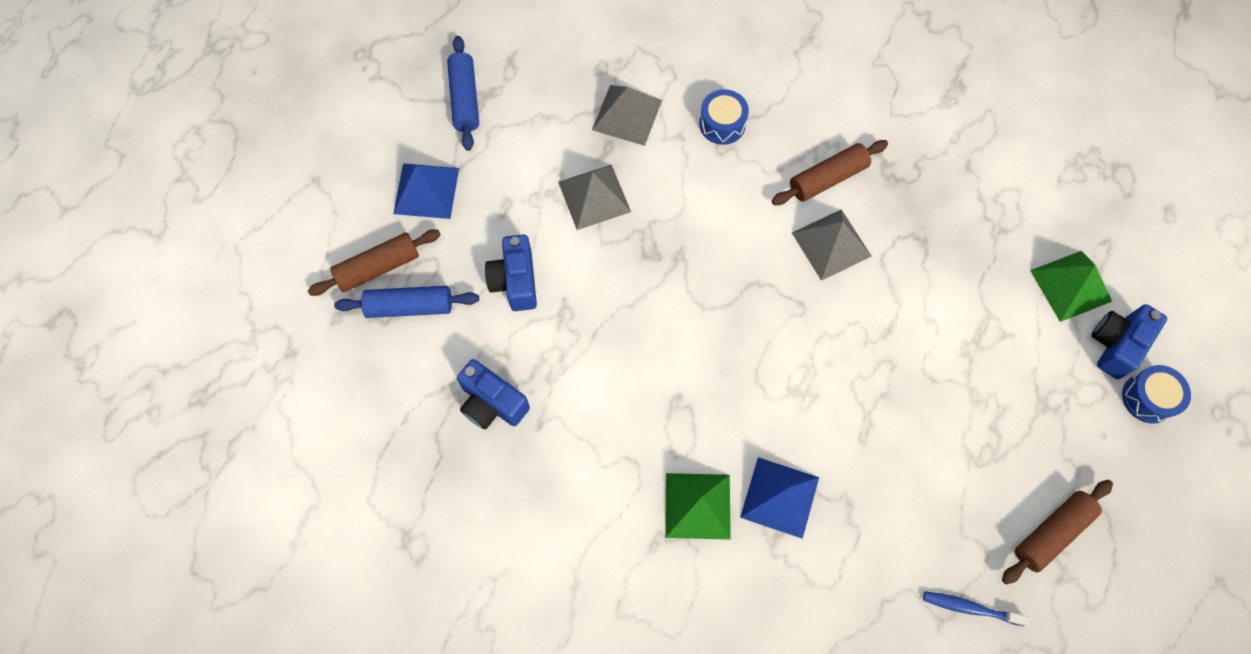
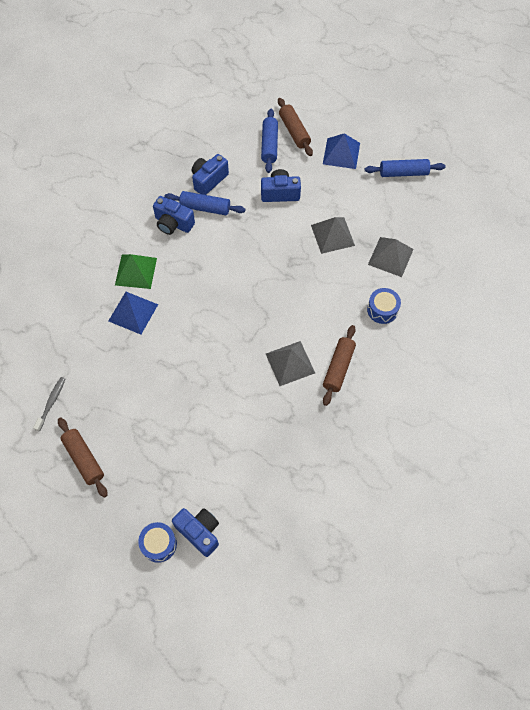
camera: 95 degrees right, 5 degrees down
(553, 402) = (205, 208): none -> blue rolling pin
(591, 454) = (173, 223): none -> blue camera
(827, 178) = (338, 368): brown rolling pin -> brown rolling pin turned 45 degrees clockwise
(970, 608) = (51, 403): blue toothbrush -> grey toothbrush
(1070, 285) = (246, 512): green pyramid -> none

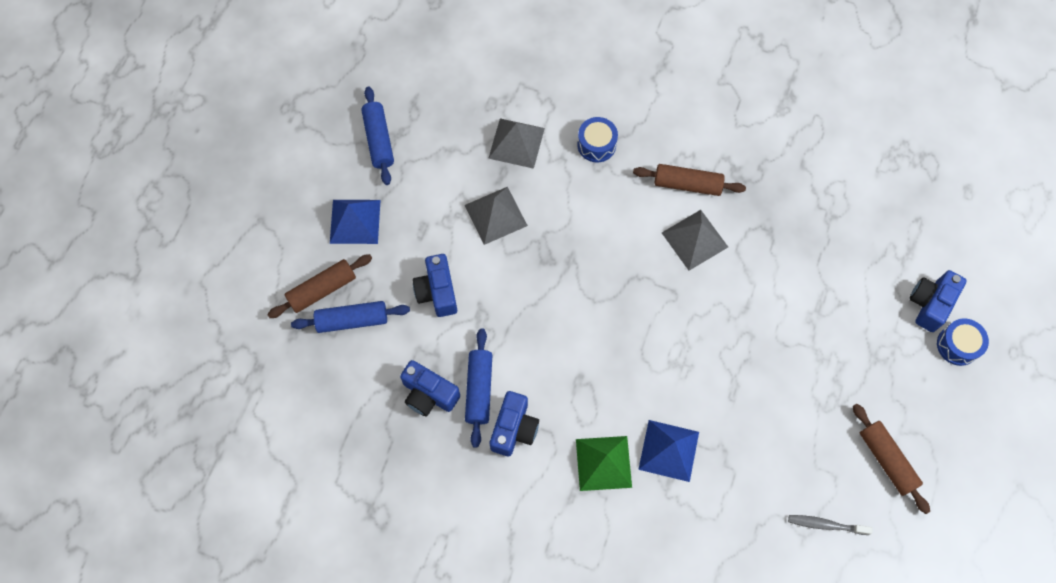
camera: 100 degrees left, 5 degrees up
(84, 459) = (886, 460): brown rolling pin -> brown rolling pin turned 75 degrees counterclockwise

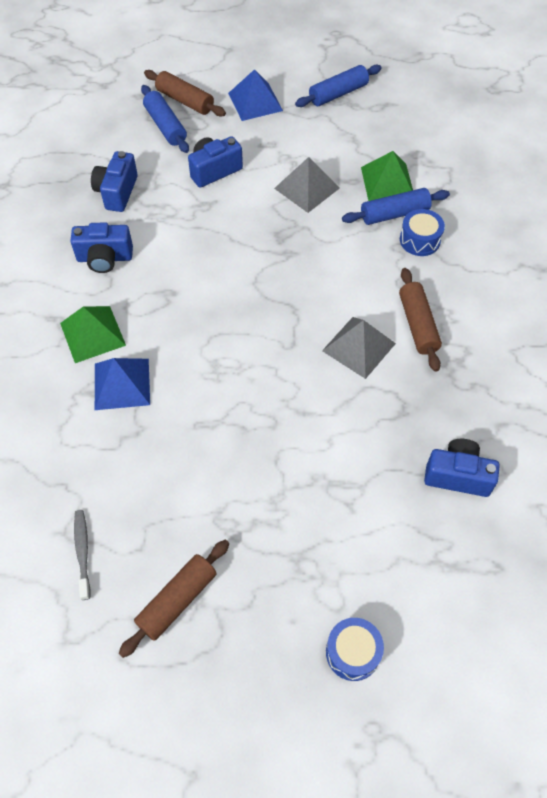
camera: 70 degrees right, 10 degrees down
(479, 389) = (133, 224): blue rolling pin -> blue rolling pin (394, 214)
(516, 143) = (387, 182): grey pyramid -> green pyramid
(929, 304) = (393, 606): blue camera -> blue camera (457, 475)

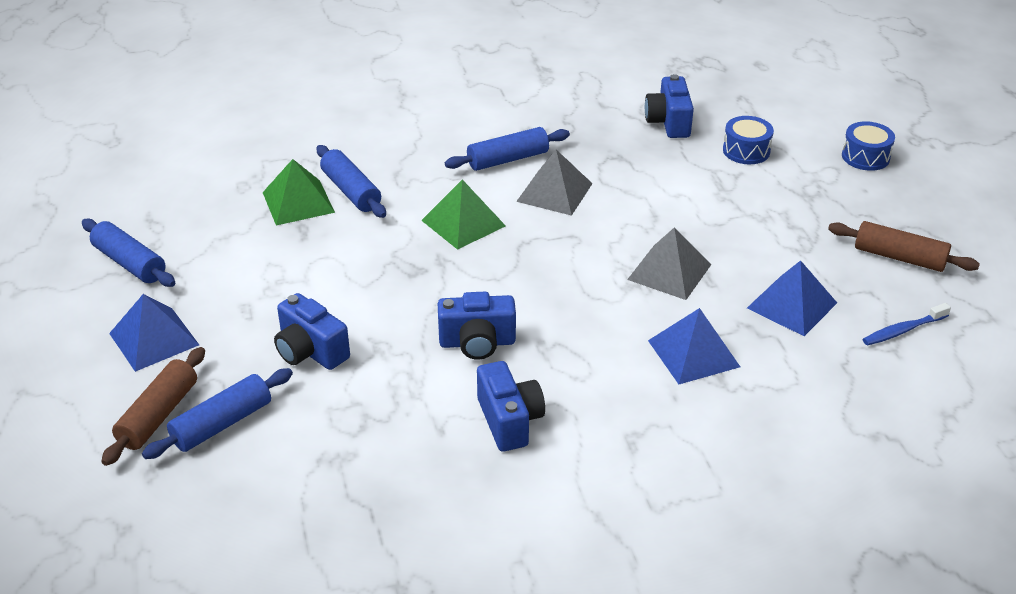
camera: 105 degrees left, 20 degrees down
(82, 552) = (903, 330): grey toothbrush -> blue toothbrush
(93, 334) = (637, 398): green pyramid -> green pyramid (463, 223)
(117, 192) = (379, 442): blue camera -> blue camera (477, 343)
(148, 476) = (792, 305): none -> blue pyramid
(307, 188) = (324, 263): grey pyramid -> grey pyramid (669, 272)
(418, 324) = (508, 159): brown rolling pin -> blue rolling pin
(419, 240) = (387, 170): blue drum -> blue drum (746, 151)

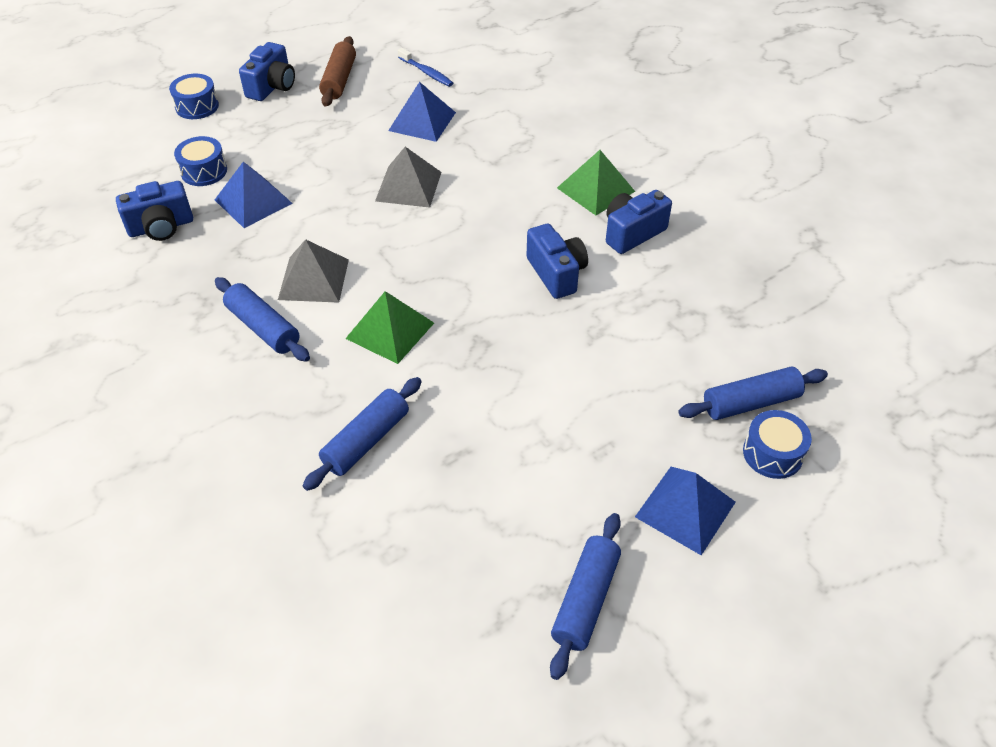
camera: 110 degrees left, 10 degrees up
(158, 415) = (772, 453): brown rolling pin -> blue drum
(222, 424) = (750, 402): blue rolling pin -> blue rolling pin turned 45 degrees counterclockwise
(298, 202) = (405, 482): green pyramid -> green pyramid (595, 189)
(310, 351) = (629, 377): blue camera -> blue camera (272, 87)
(693, 353) = (503, 158): blue pyramid -> blue pyramid (253, 201)

